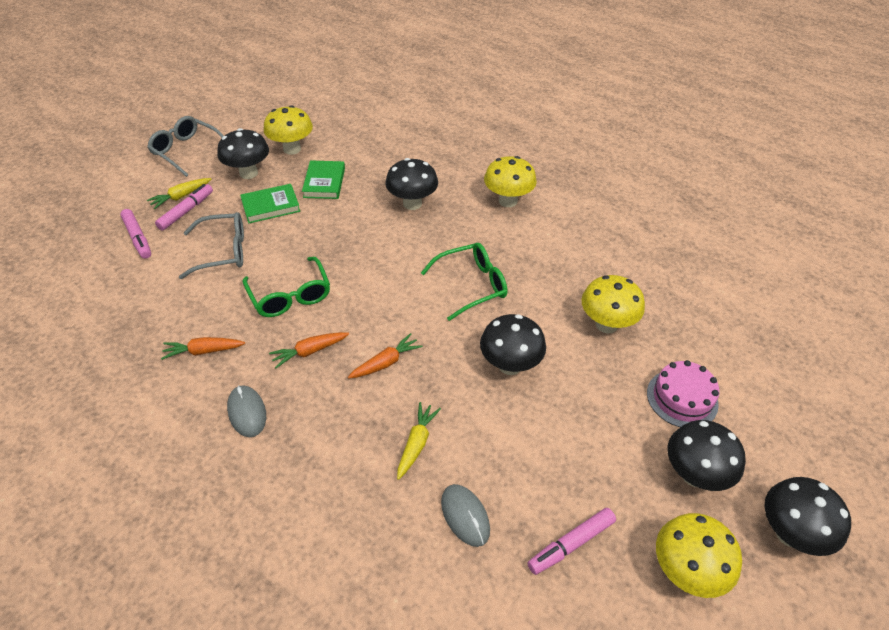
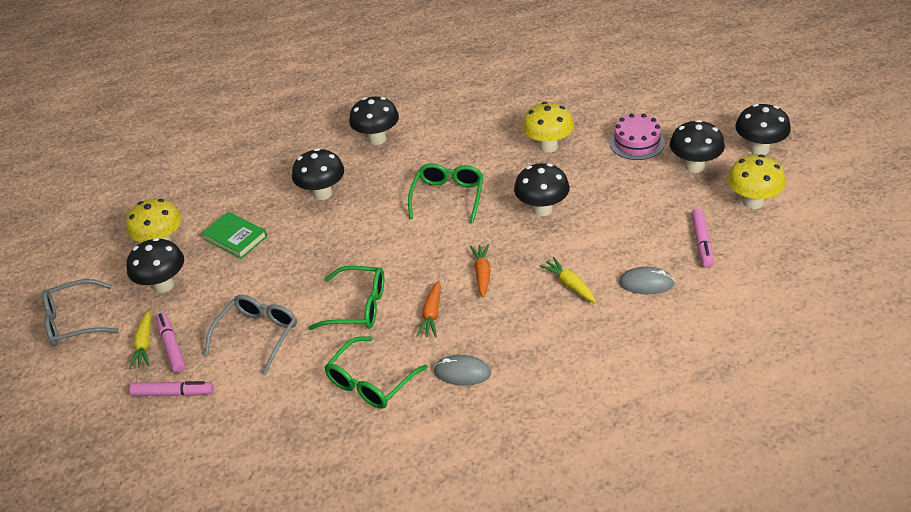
camera: 50 degrees left, 5 degrees down
(203, 351) = (371, 382): orange carrot -> green glasses
(270, 206) = (229, 284): green book -> none
(508, 201) = (377, 139): yellow mushroom -> black mushroom

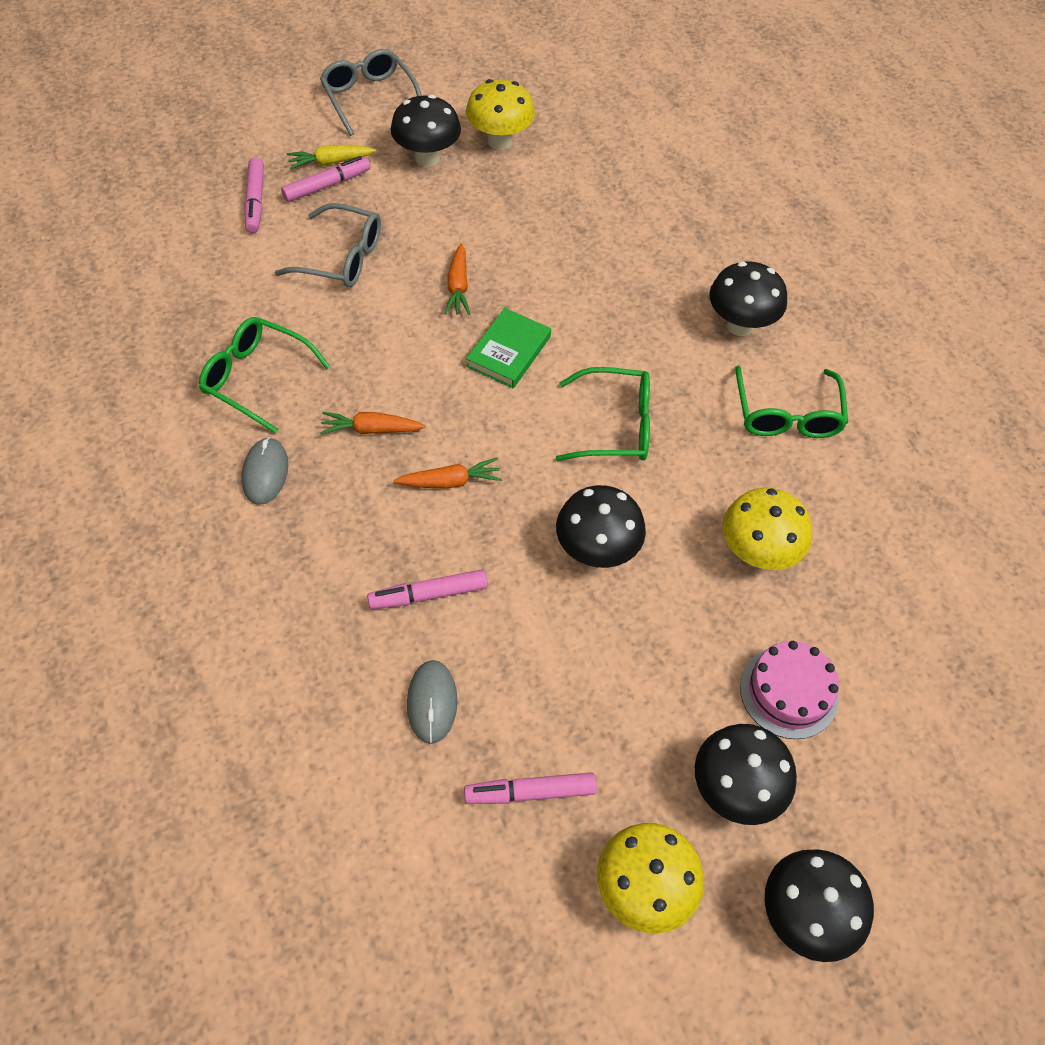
camera: 75 degrees right, 15 degrees up
(235, 238) = (513, 206): green book -> green book (508, 352)
(307, 268) = (458, 287): none -> orange carrot
(322, 193) = (608, 280): black mushroom -> none
(358, 307) = (387, 348): green glasses -> green glasses (787, 414)
(570, 285) = (428, 595): yellow carrot -> pink marker

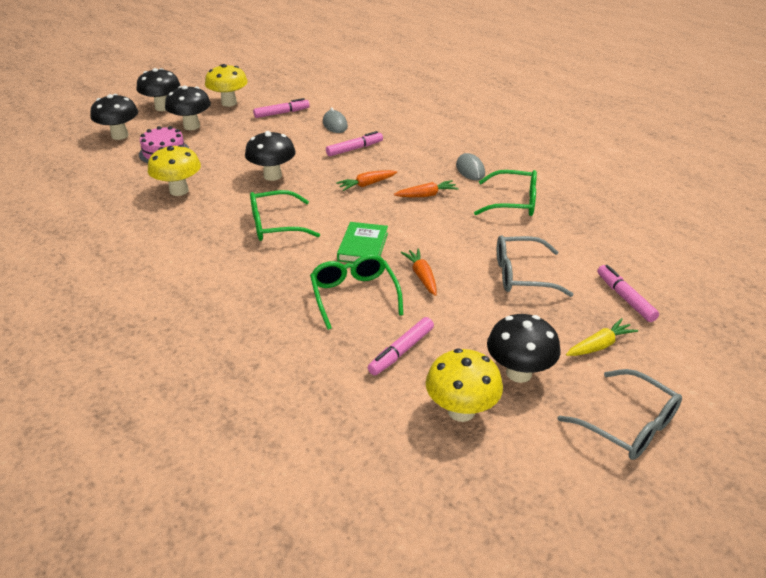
camera: 165 degrees right, 20 degrees down
(327, 185) = (583, 325): pink marker -> pink marker (401, 351)
(740, 325) = (189, 300): black mushroom -> black mushroom (120, 136)
(787, 414) = (154, 253): green glasses -> green glasses (354, 295)

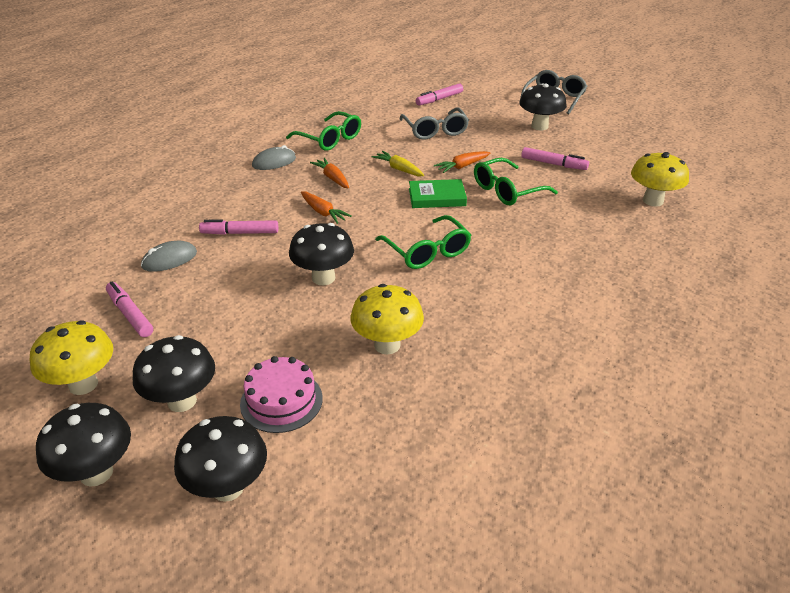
camera: 105 degrees left, 0 degrees up
(354, 149) = (240, 233): pink marker -> pink marker turned 45 degrees counterclockwise
(461, 411) = (588, 140): yellow mushroom -> yellow mushroom (653, 201)
(513, 202) = (329, 139): green glasses -> green glasses turned 135 degrees clockwise
(599, 345) = (494, 105): yellow carrot -> yellow carrot (399, 169)

